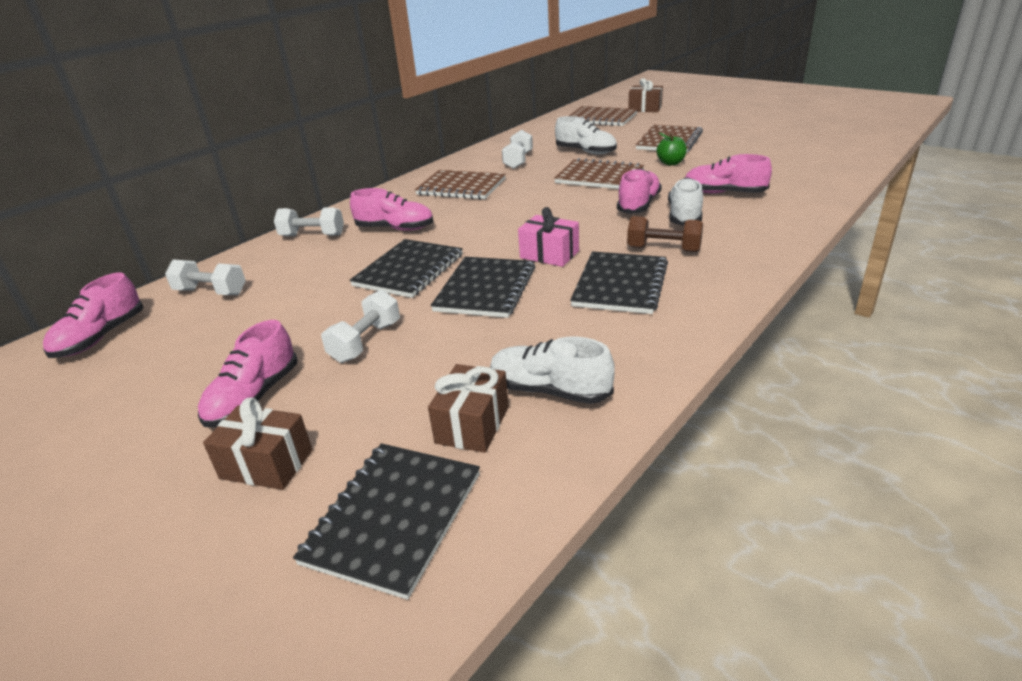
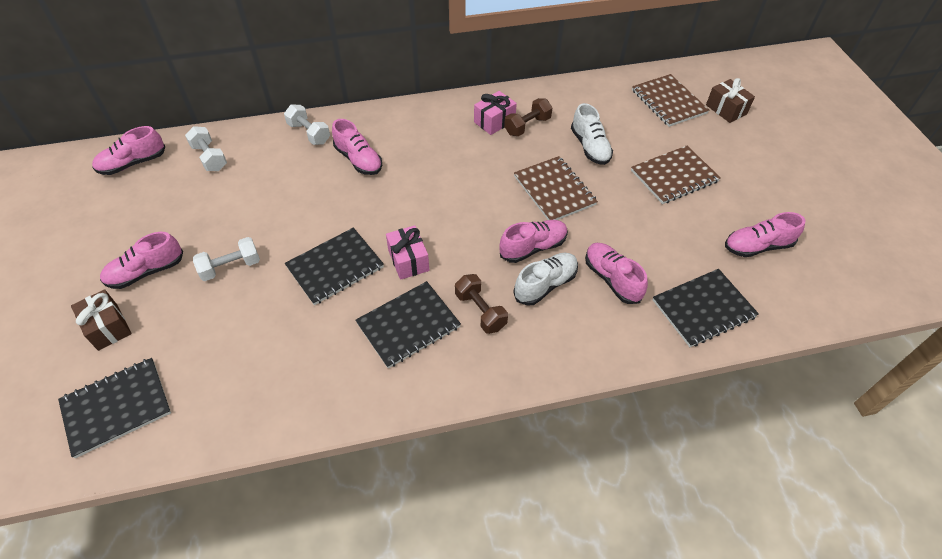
camera: 35 degrees right, 20 degrees up
(409, 270) = (318, 214): black notebook -> black notebook (703, 309)
(461, 187) = (450, 136): brown notebook -> none
(472, 424) = (205, 376): brown gift -> none
(486, 168) = (494, 121): none -> pink gift
(518, 161) = (527, 126): white dumbbell -> brown dumbbell
(550, 390) = (264, 383): white shoe -> none
(671, 163) = (630, 209): green apple -> none
(779, 144) = (757, 246): none -> pink shoe

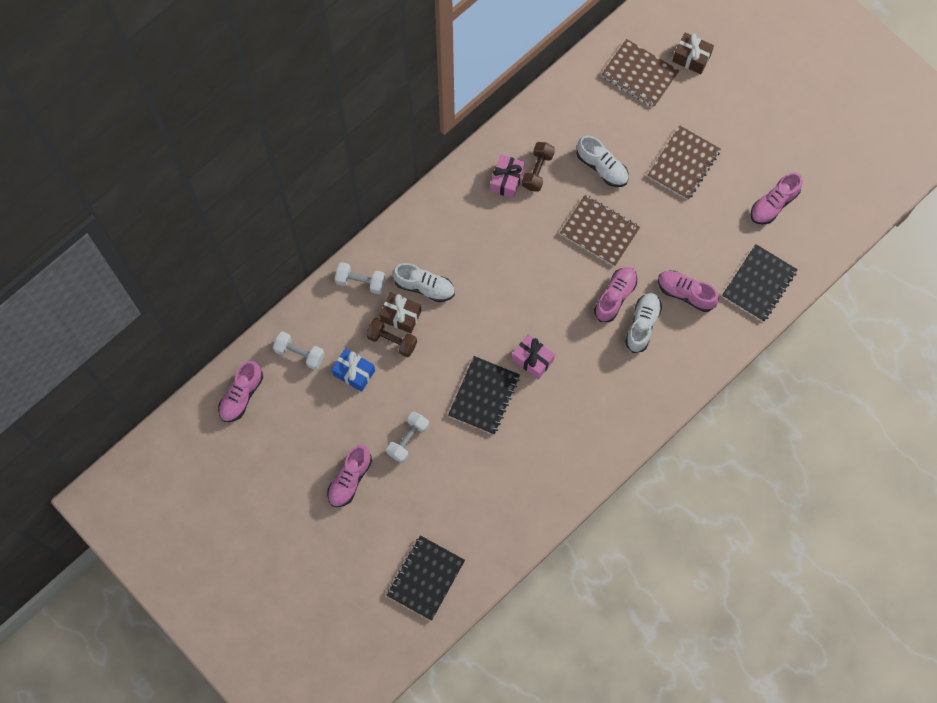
camera: 30 degrees left, 20 degrees up
(108, 327) = (365, 533): brown gift -> brown gift (401, 316)
(238, 192) = (354, 373): none -> blue gift
(358, 160) = (424, 286): pink shoe -> white shoe
(408, 325) = (569, 412): black notebook -> none
(480, 311) = (611, 372): brown dumbbell -> brown dumbbell (392, 341)

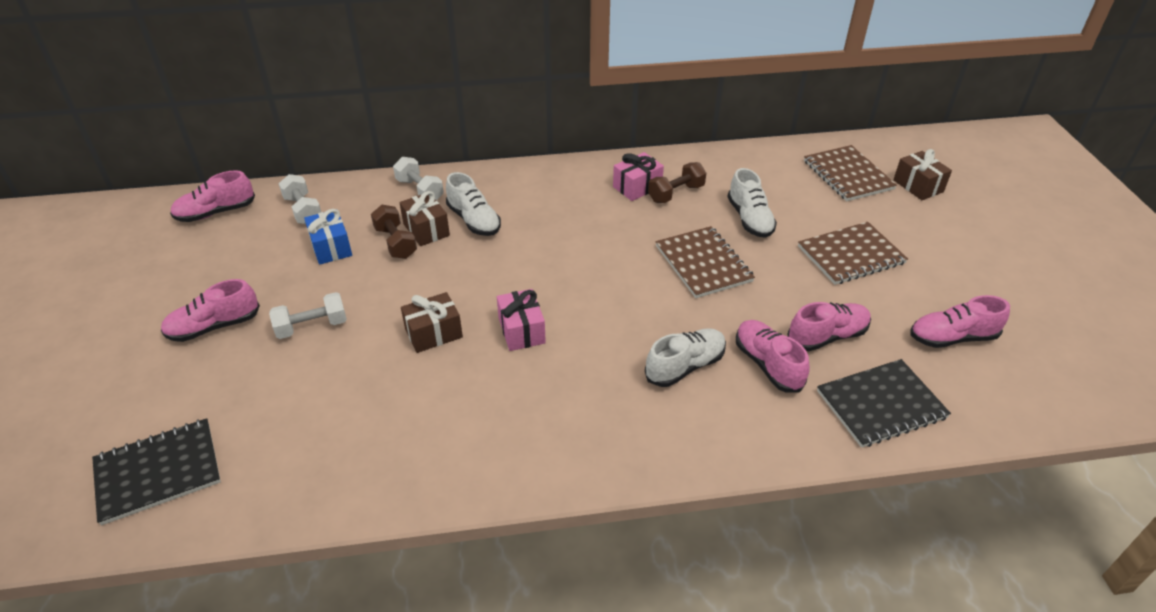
camera: 35 degrees right, 30 degrees down
(484, 396) = (433, 333): black notebook -> brown gift
(615, 297) = (673, 324): pink shoe -> pink shoe (827, 336)

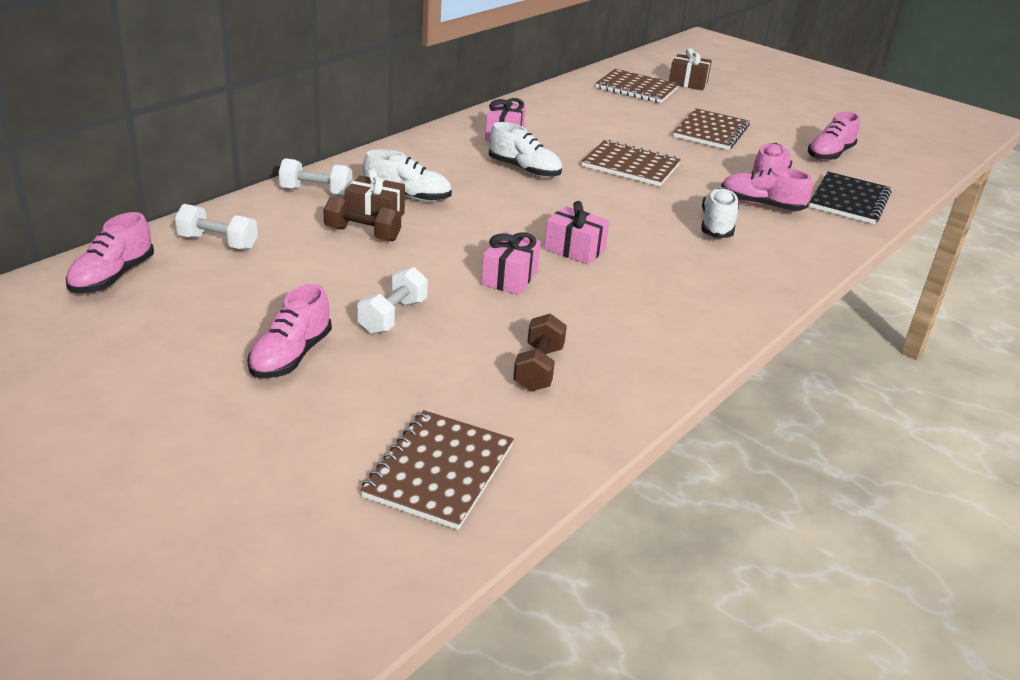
camera: 45 degrees left, 10 degrees down
(158, 472) = (439, 471): black notebook -> brown notebook
(331, 247) = (303, 258): blue gift -> none
(433, 333) = (509, 278): brown gift -> pink gift
(676, 193) = (540, 131): brown dumbbell -> brown dumbbell (538, 368)
(749, 219) = (617, 131): white shoe -> white shoe (524, 170)

